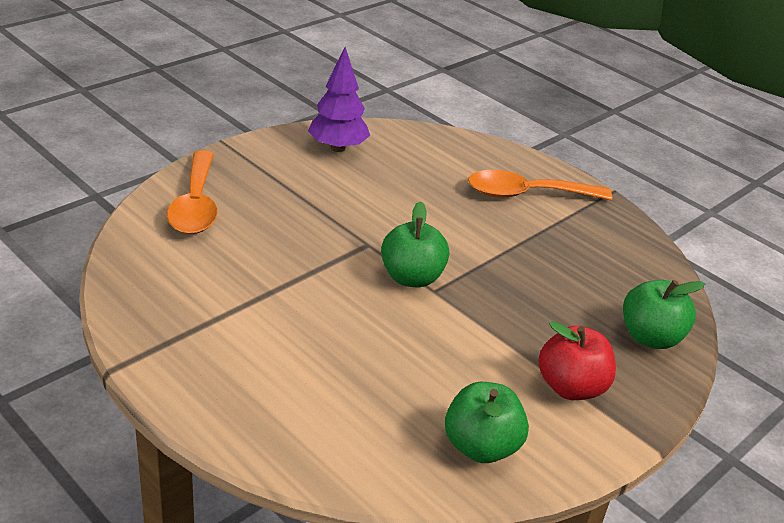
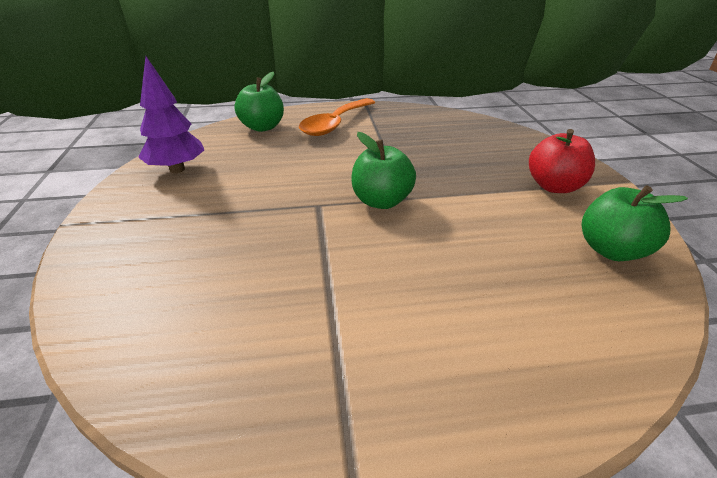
camera: 50 degrees left, 0 degrees up
(195, 204) = (133, 283): orange spoon -> none
(650, 337) = (516, 142): green apple -> green apple (262, 127)

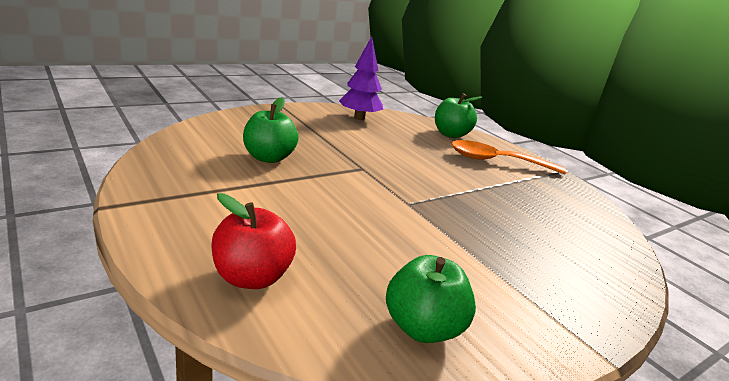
camera: 60 degrees right, 10 degrees down
(381, 201) = (391, 192): green apple -> green apple (268, 158)
(554, 186) = (523, 292): red apple -> red apple (252, 277)

